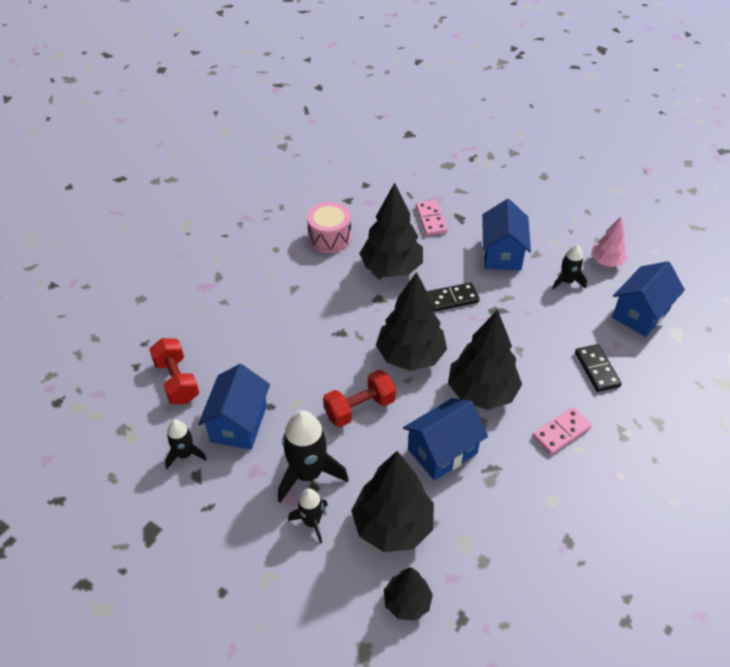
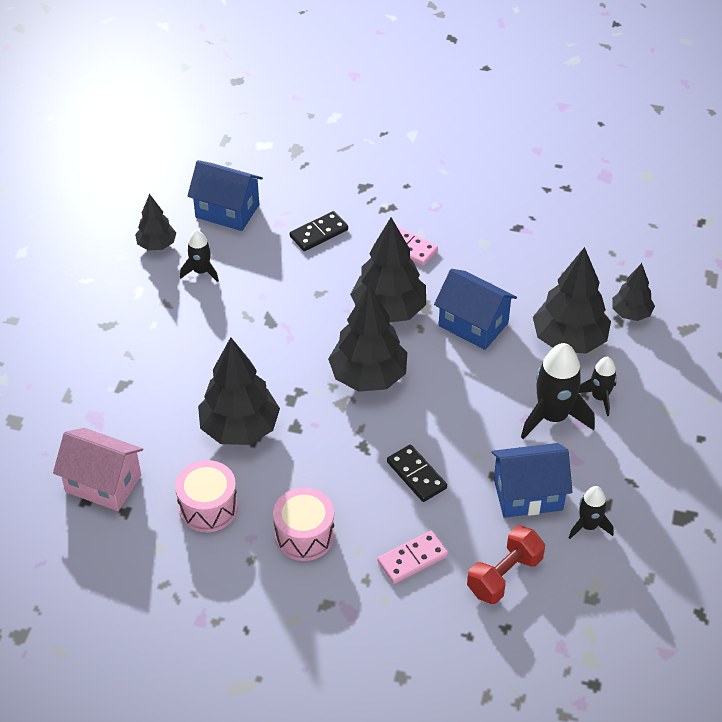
camera: 110 degrees left, 0 degrees up
(279, 279) = (304, 535): none -> pink drum
(359, 408) = (456, 399): red dumbbell -> none
(375, 194) = (103, 483): none -> pink house
(431, 219) = (136, 412): pink domino -> pink domino (412, 559)
(452, 298) = (268, 361): black domino -> black domino (416, 475)
(502, 253) = (175, 333): blue house -> none
(606, 262) = (157, 245): pink tree -> black tree

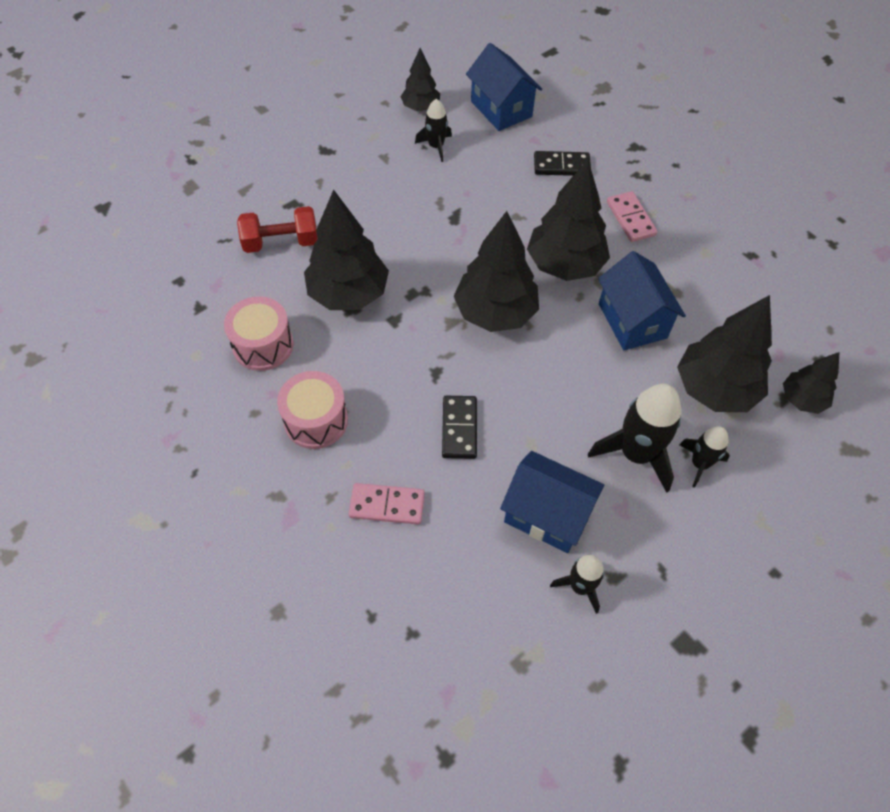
camera: 35 degrees right, 10 degrees up
(103, 483) = (205, 275): pink house -> none
(504, 575) = (456, 580): red dumbbell -> red dumbbell (281, 242)

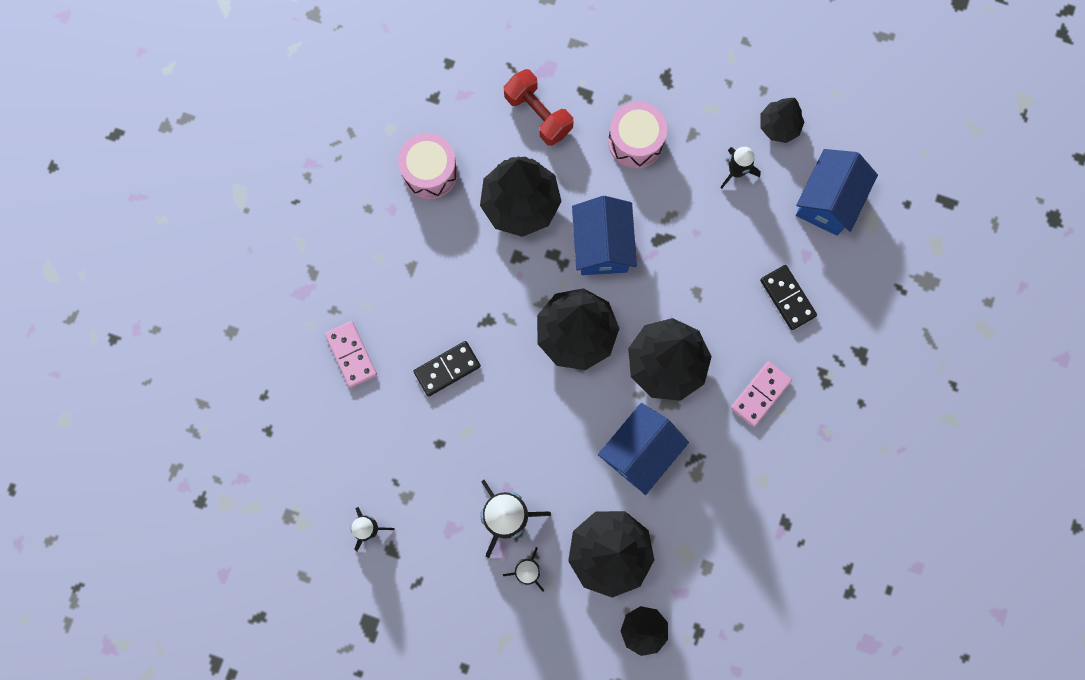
camera: 60 degrees right, 20 degrees up
(316, 420) = (389, 258): pink drum -> pink drum (635, 141)
(547, 514) = (412, 475): blue house -> blue house (602, 245)

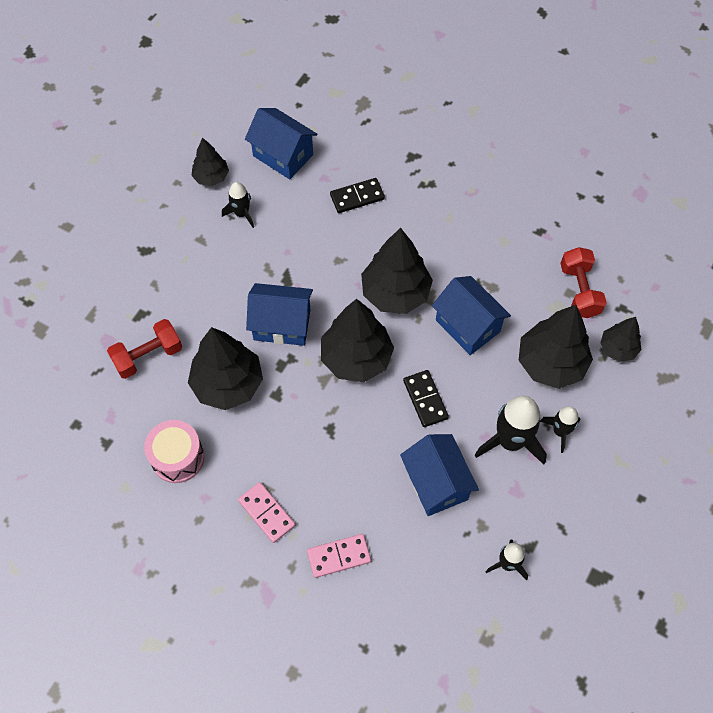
camera: 80 degrees left, 15 degrees down
(445, 442) = (436, 483): none -> blue house
(447, 369) = (368, 471): black domino -> black domino (425, 399)
(635, 141) = (195, 283): pink drum -> none
(712, 578) = (579, 291): none -> red dumbbell
(760, 394) = (433, 230): pink domino -> pink domino (267, 513)

